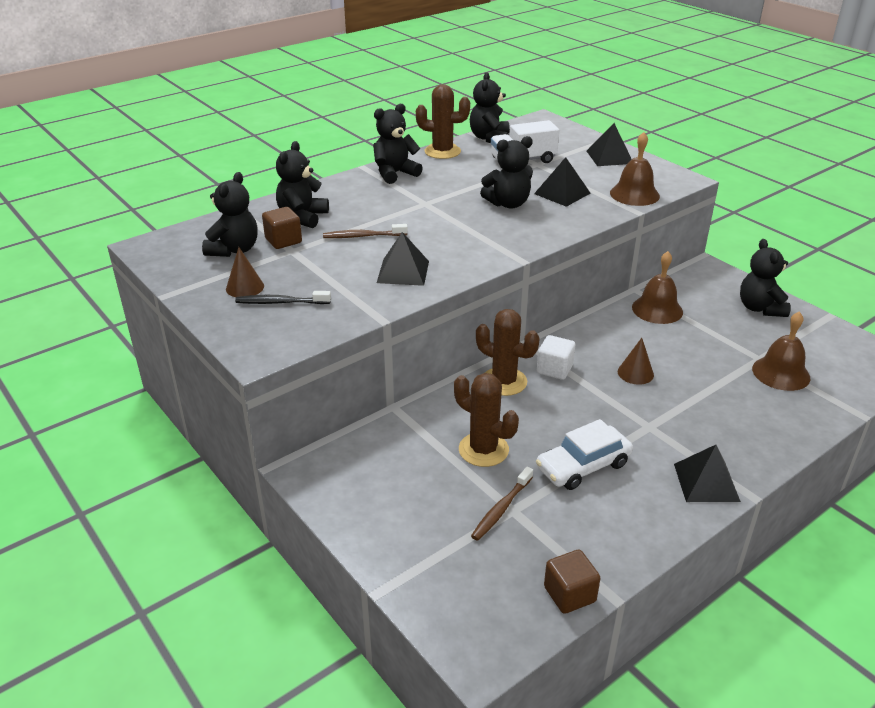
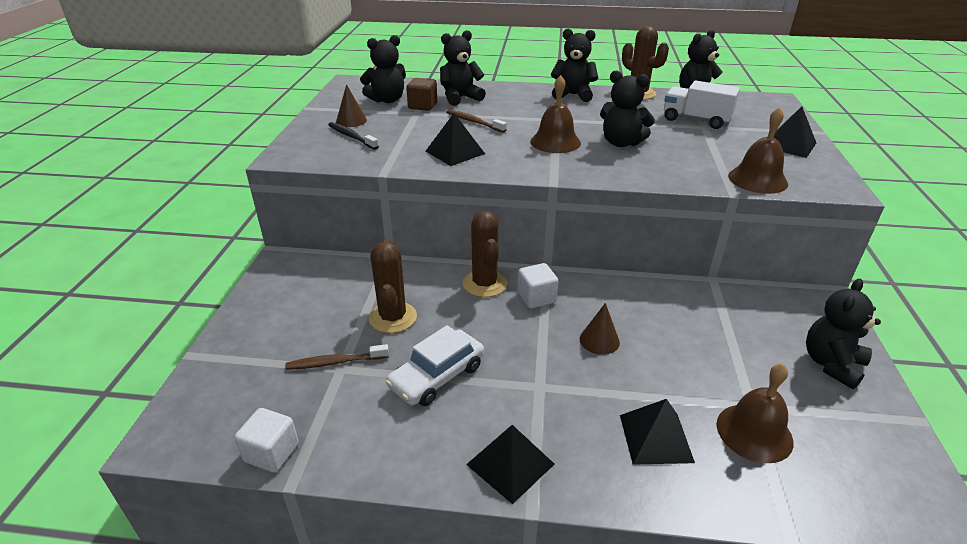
camera: 45 degrees right, 0 degrees up
(562, 193) = (685, 153): black pyramid -> black pyramid (656, 438)
(569, 594) = (271, 453): brown cube -> white cube
(583, 466) = (437, 376): white car -> white car turned 60 degrees counterclockwise
(657, 309) = (708, 305): brown bell -> brown bell (555, 142)

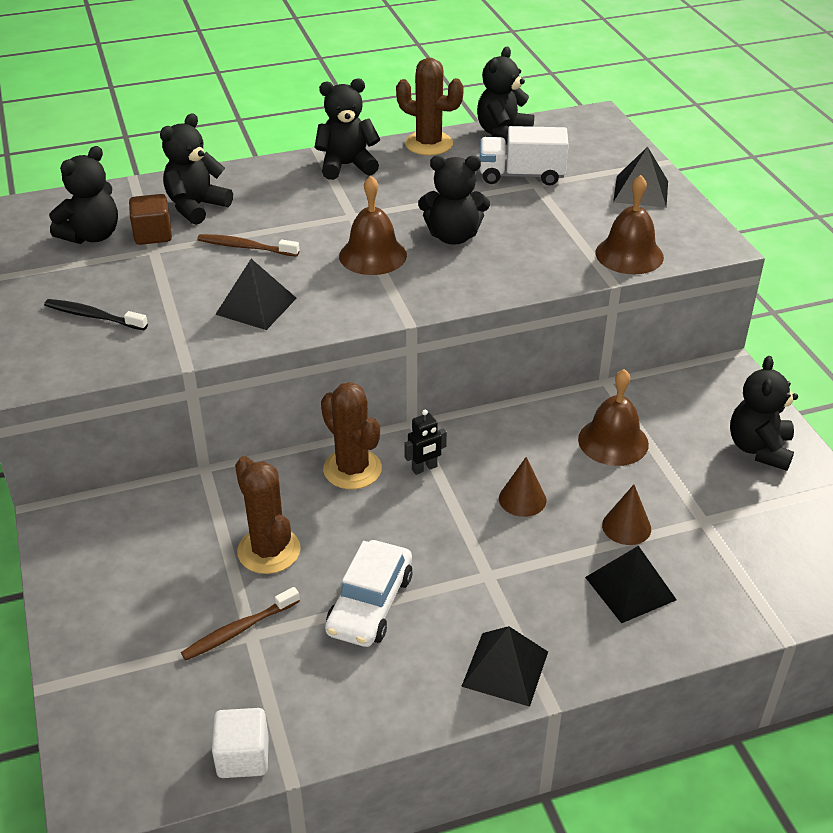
camera: 25 degrees left, 5 degrees up
(351, 121) = (69, 288): brown cone -> brown cone (626, 526)
(536, 298) = (424, 468): white cube -> black robot
(754, 432) = (716, 548): brown bell -> brown bell (613, 441)

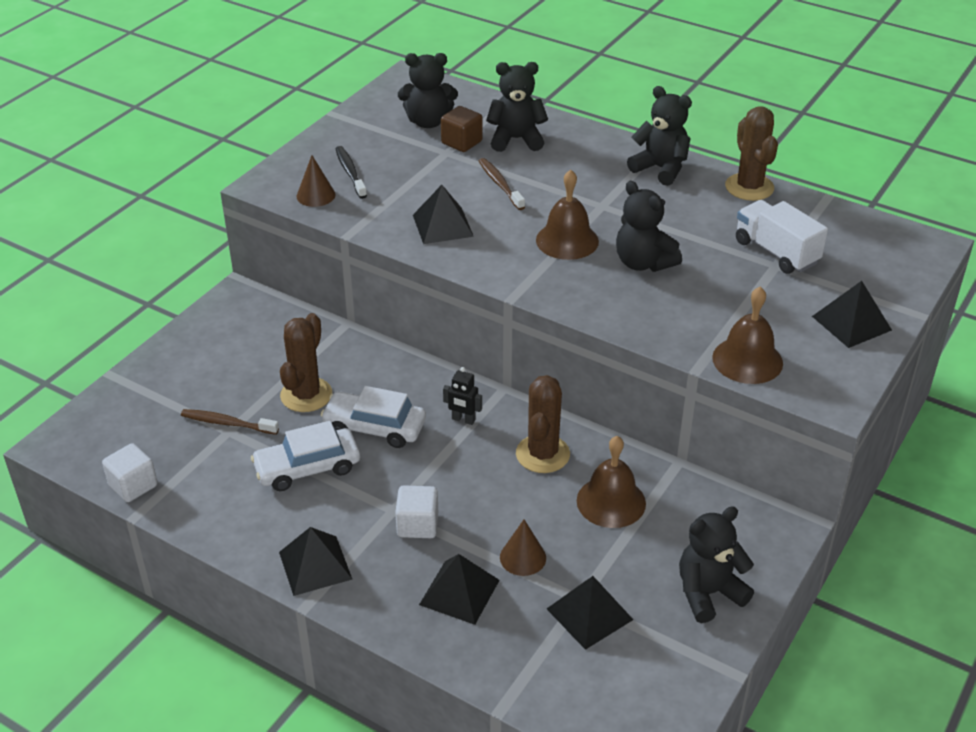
camera: 50 degrees right, 0 degrees up
(352, 469) = (422, 387): brown cactus -> brown cactus (542, 454)
(368, 528) = (374, 427): none -> white car
(503, 134) = (822, 214): black teddy bear -> none
(522, 499) = (488, 486): brown cone -> brown cone (316, 195)
(523, 569) = (417, 525): none -> white cube
(724, 524) = (589, 614): none -> black pyramid

